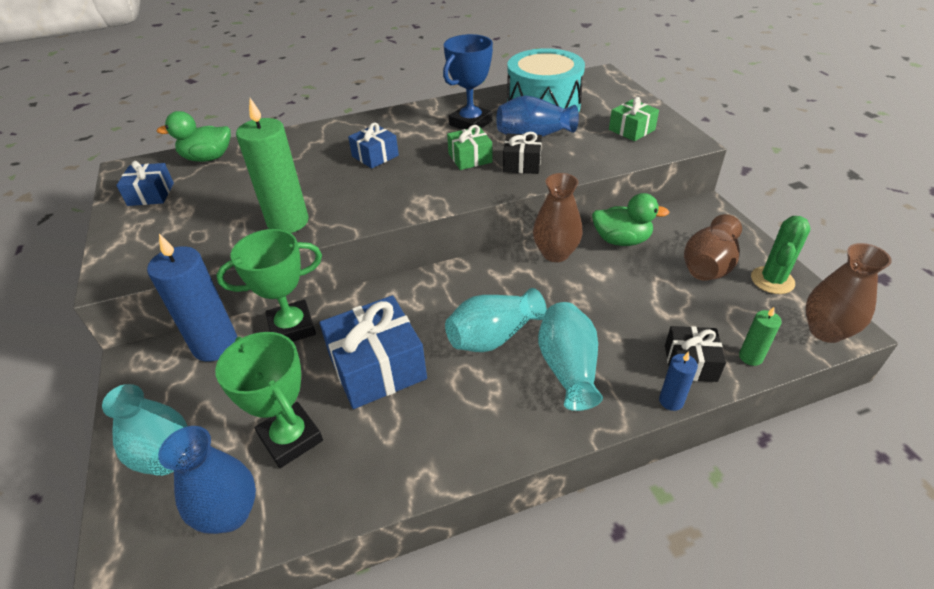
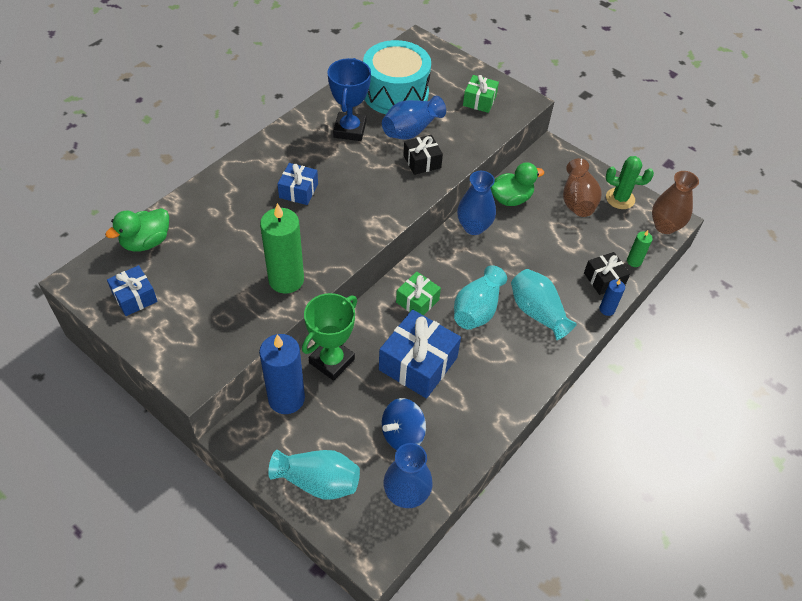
camera: 35 degrees left, 10 degrees up
(291, 438) = (402, 435): green trophy -> blue spinning top
(470, 158) = (378, 168): green gift -> green gift (417, 301)
(555, 253) = (473, 227): brown vase -> blue vase
(772, 280) = (620, 198): green cactus -> green cactus turned 75 degrees counterclockwise

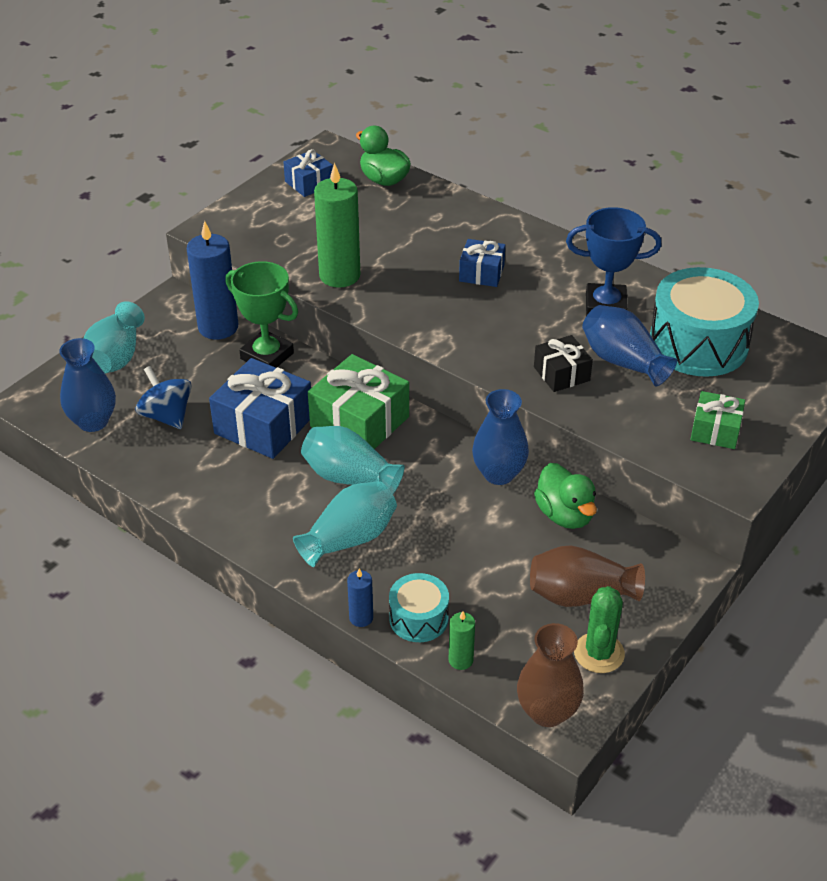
camera: 90 degrees right, 10 degrees down
(417, 301) = (360, 422): green gift -> green gift, size x1.75
(604, 279) = (419, 618): black gift -> turquoise drum

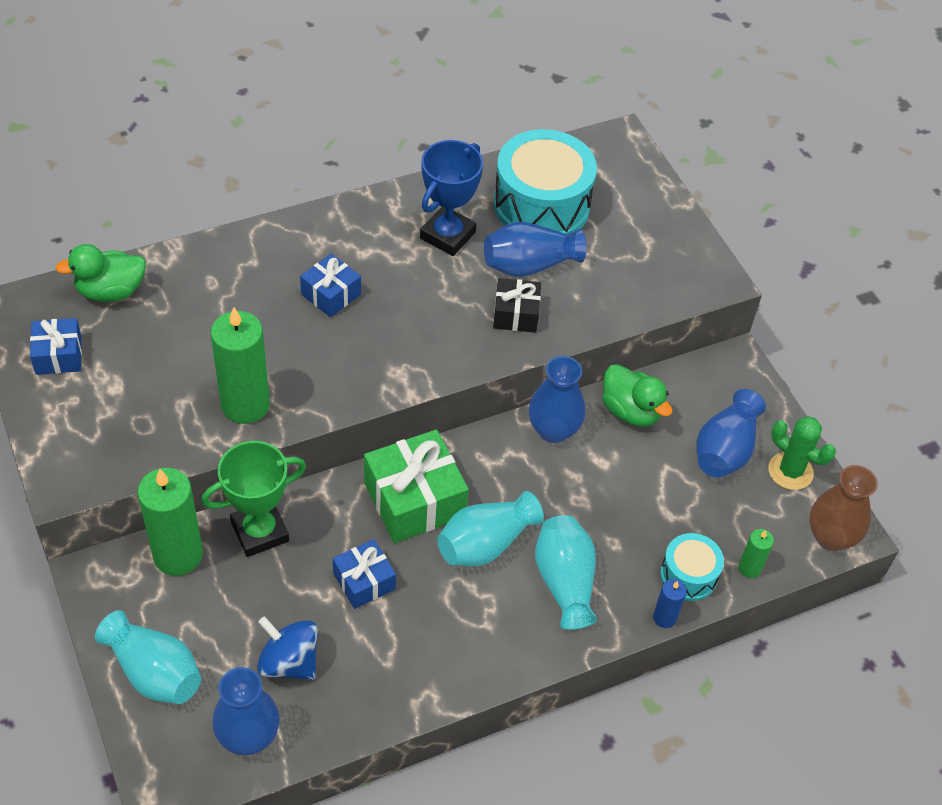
camera: 65 degrees left, 10 degrees up
(167, 416) = (289, 662): blue spinning top -> blue spinning top turned 45 degrees clockwise
(218, 327) = (178, 555): blue candle -> green candle
(263, 425) = (364, 581): blue gift -> blue gift, size x0.57
(565, 515) = (631, 411): green duck -> green duck turned 45 degrees clockwise
(580, 595) = (725, 450): brown vase -> blue vase
(715, 430) = (652, 256): green gift -> none

